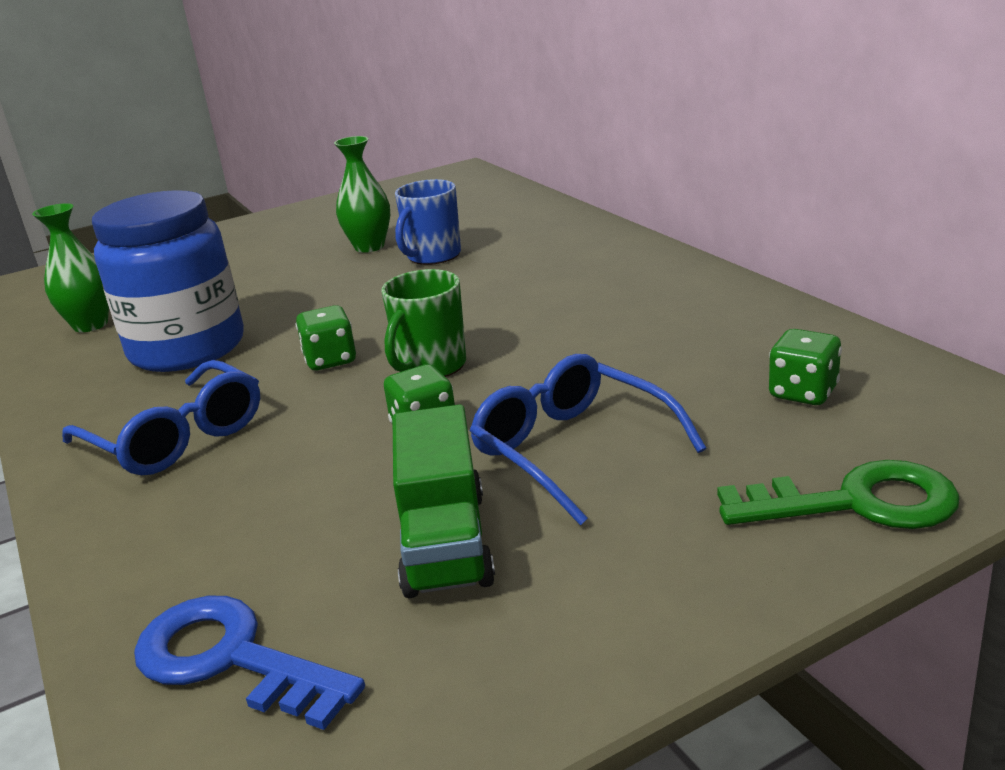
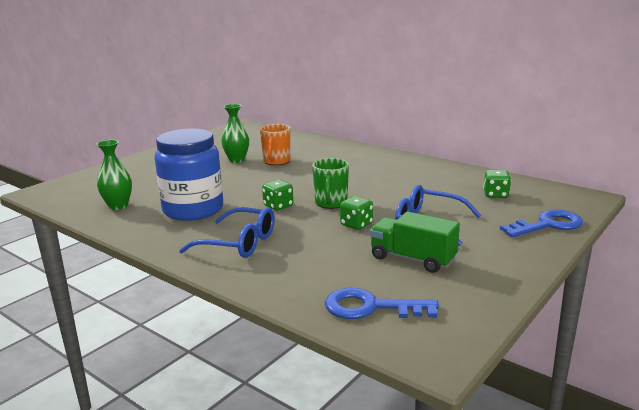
camera: 25 degrees left, 5 degrees down
(433, 256) = (276, 161): blue mug -> orange mug
(445, 542) = (412, 259): green truck -> green truck turned 150 degrees clockwise
(856, 503) = (547, 225): green key -> blue key

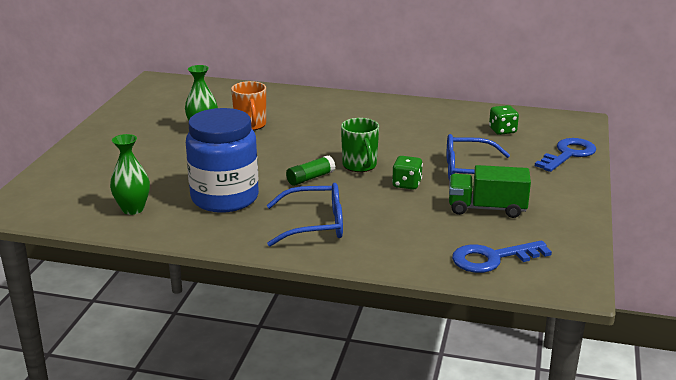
camera: 25 degrees left, 5 degrees up
(278, 206) = (310, 178): green dice -> green glue stick

